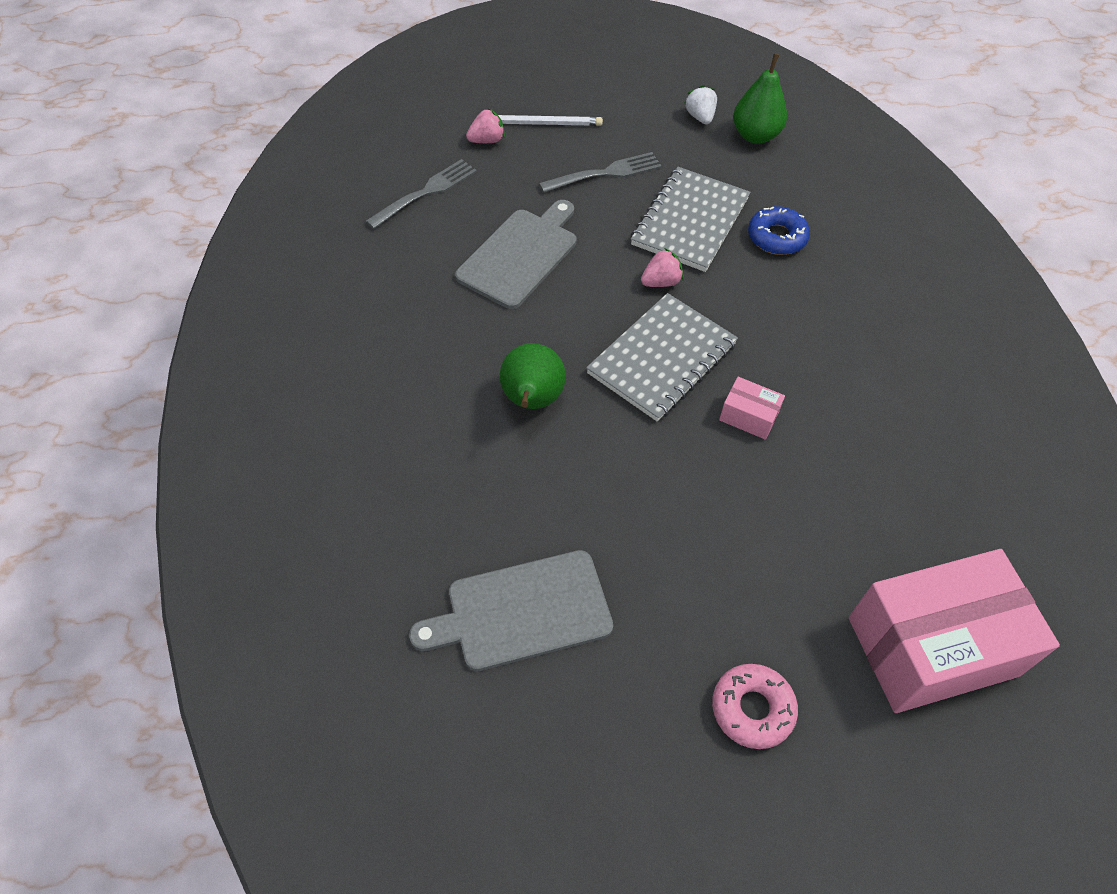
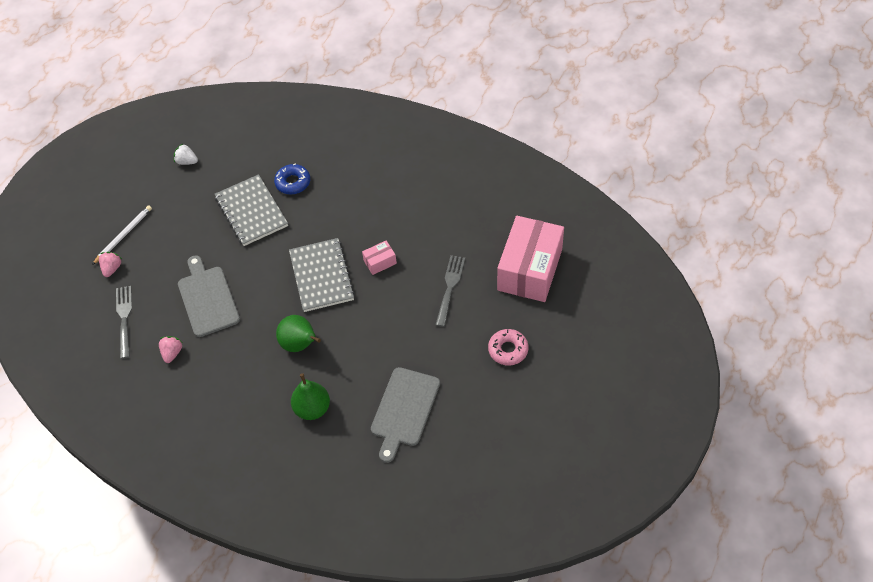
camera: 50 degrees left, 0 degrees up
(604, 174) = (186, 228): grey fork -> grey fork (450, 288)
(661, 282) = (277, 248): pink strawberry -> pink strawberry (172, 353)
(755, 135) = (221, 146): green pear -> green pear (312, 408)

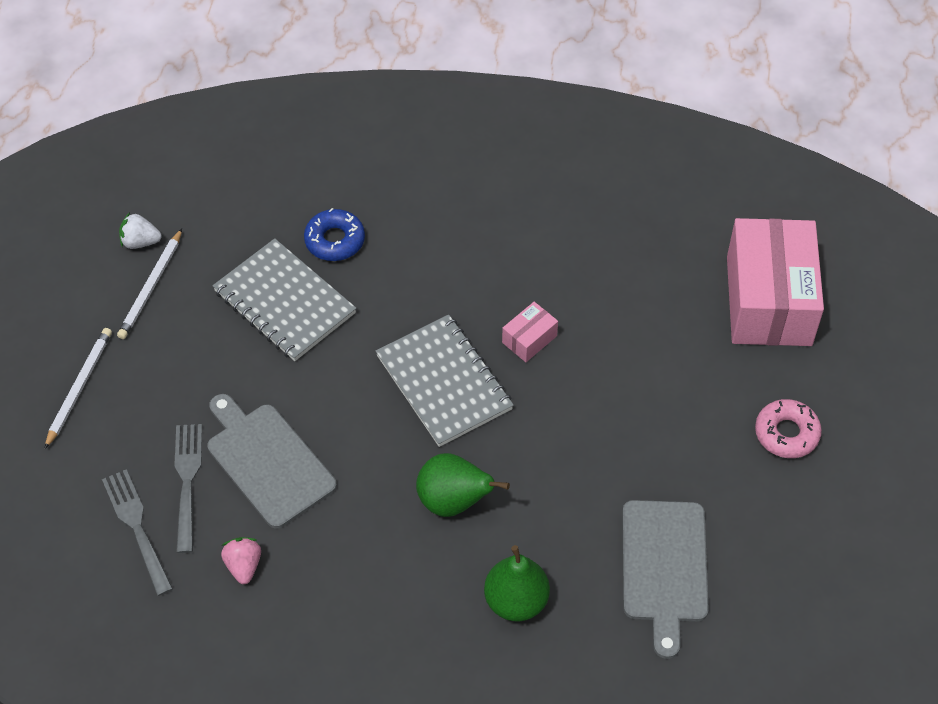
camera: 20 degrees left, 0 degrees up
(112, 268) = (81, 448): pink strawberry -> none
(183, 188) = (151, 287): none -> white pencil
(450, 288) = (657, 356): grey fork -> grey fork (187, 482)

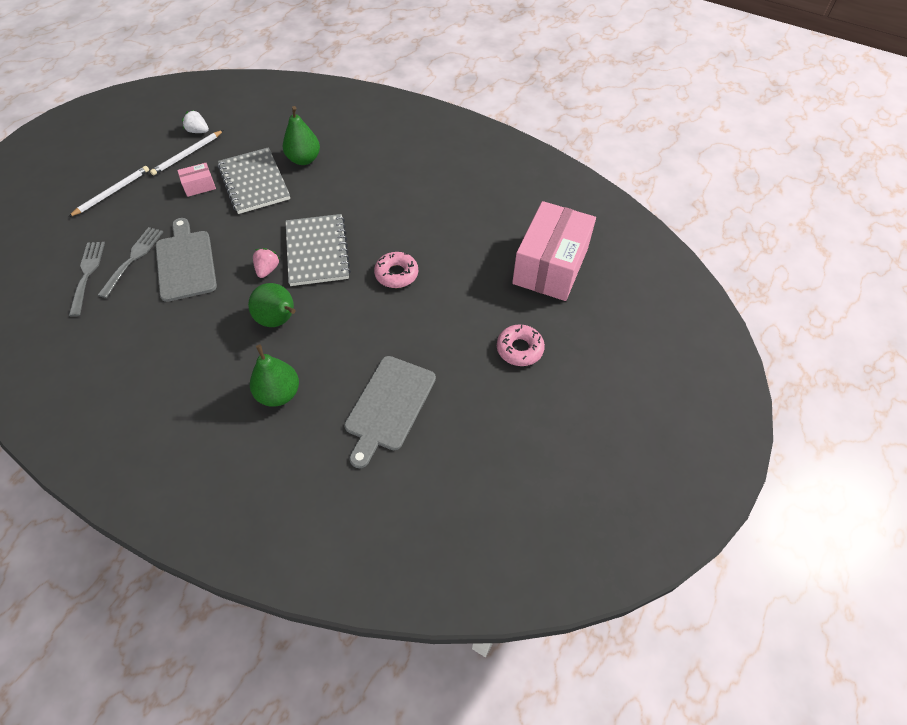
camera: 20 degrees right, 0 degrees up
(243, 566) = (130, 316): pink strawberry -> pink strawberry (267, 270)
(335, 240) = (304, 159): blue donut -> green pear
(529, 339) = (384, 243): pink box -> pink box (199, 186)
(572, 380) = (396, 274): none -> pink donut

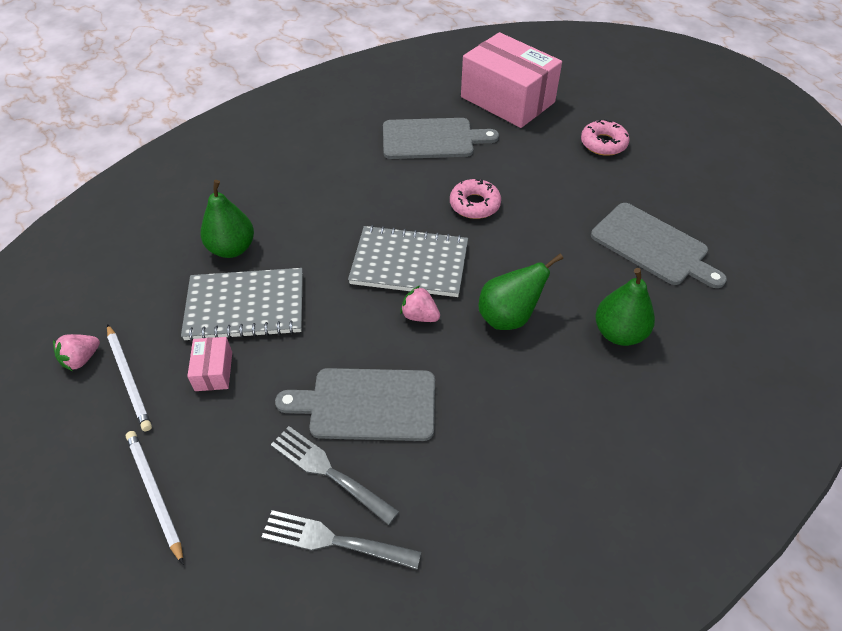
camera: 70 degrees left, 5 degrees down
(198, 131) = (81, 359): white strawberry -> pink strawberry
(468, 229) = (432, 139): none -> grey cutting board

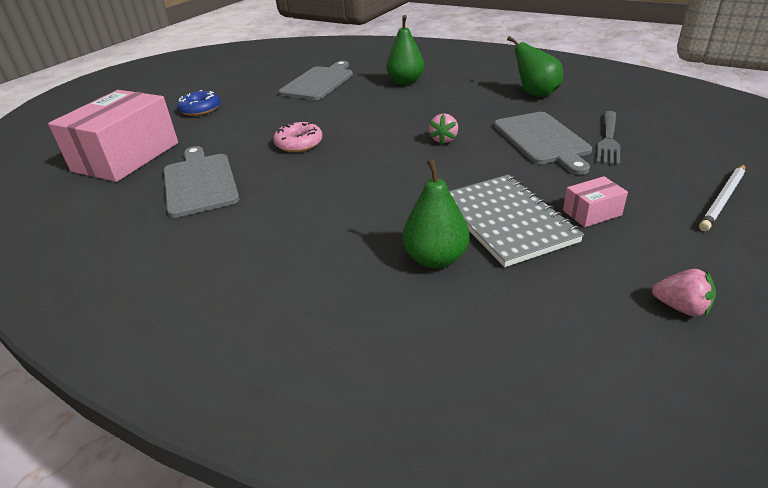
camera: 105 degrees left, 15 degrees down
(129, 378) = (658, 260): white pencil -> none
(335, 540) = (647, 126): grey fork -> none
(409, 264) = (390, 155): grey notebook -> none
(509, 317) = (418, 111): green pear -> green pear (535, 94)
(603, 143) = (200, 109): pink donut -> blue donut

